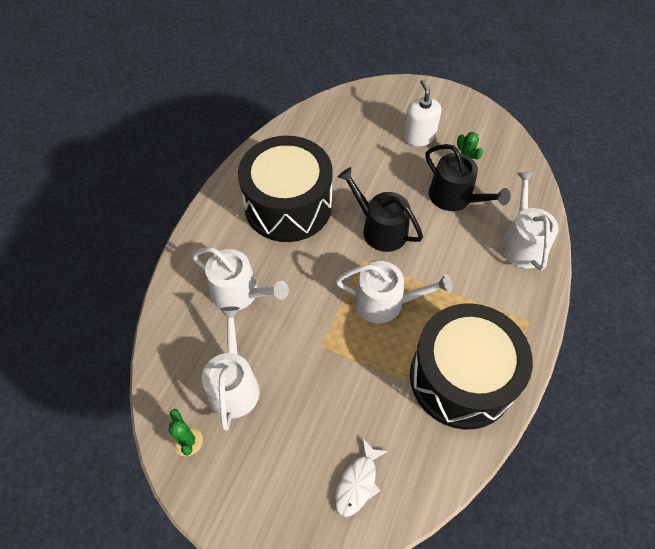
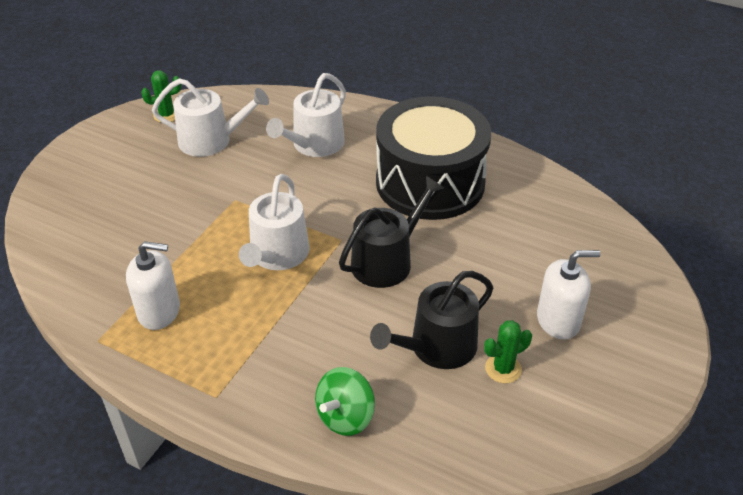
camera: 95 degrees right, 15 degrees down
(357, 483) = (81, 216): white fish -> none
(461, 378) = (159, 311): black drum -> white soap dispenser
(522, 242) = (345, 416): white watering can -> green spinning top

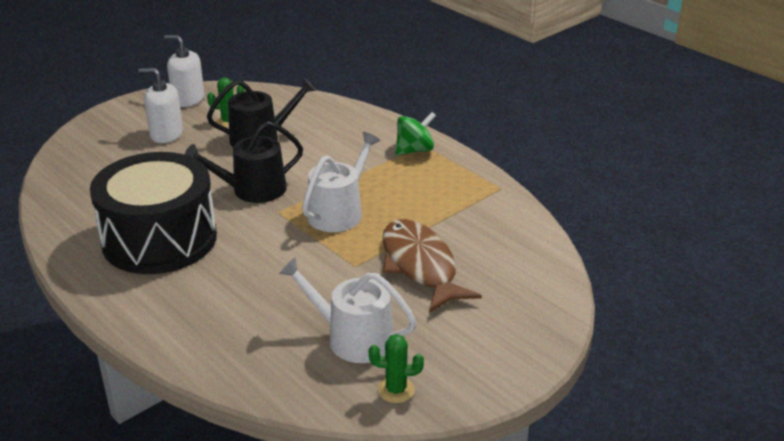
camera: 160 degrees left, 10 degrees down
(159, 311) = (450, 195): white soap dispenser -> white soap dispenser (188, 99)
(172, 214) = (420, 266): none -> brown fish
(314, 145) = (241, 304): white watering can -> none
(345, 416) = (344, 122): green spinning top -> green spinning top (414, 150)

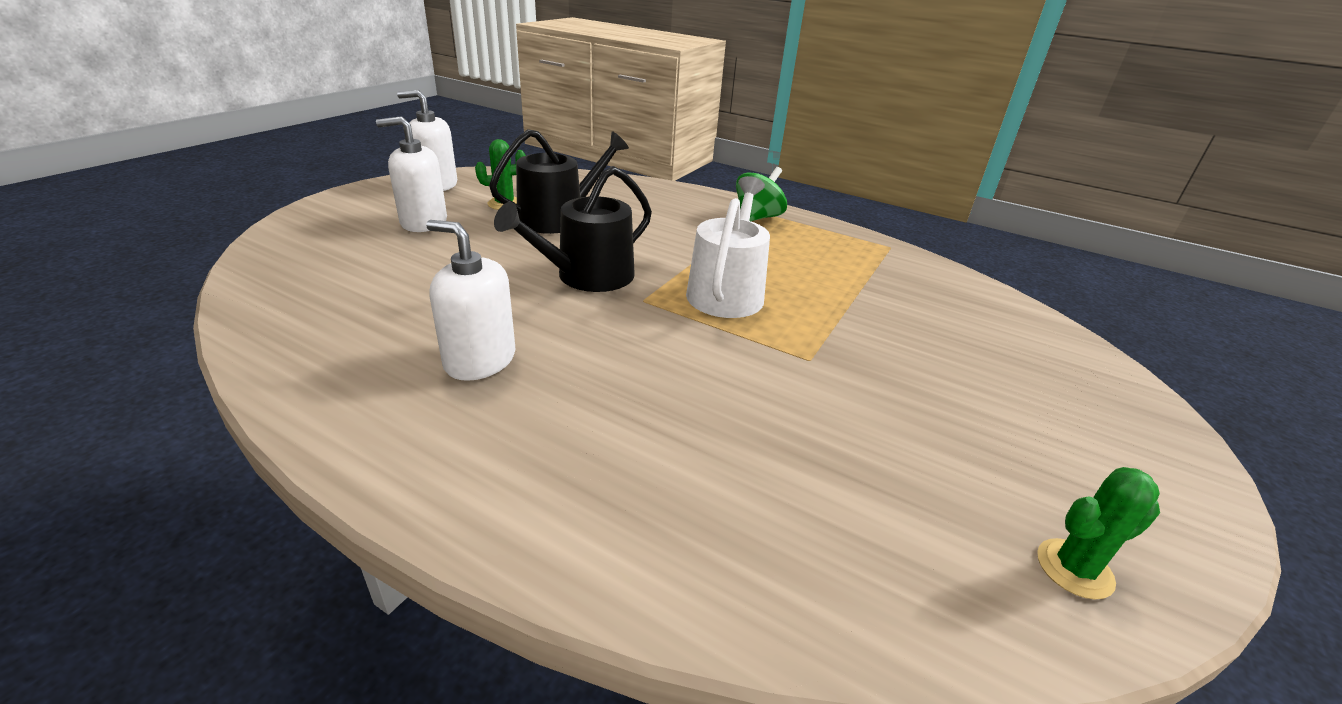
camera: 20 degrees left, 0 degrees up
(159, 239) = (480, 360): black drum -> white soap dispenser
(352, 338) = (911, 478): white watering can -> none
(420, 266) = (895, 347): brown fish -> none

